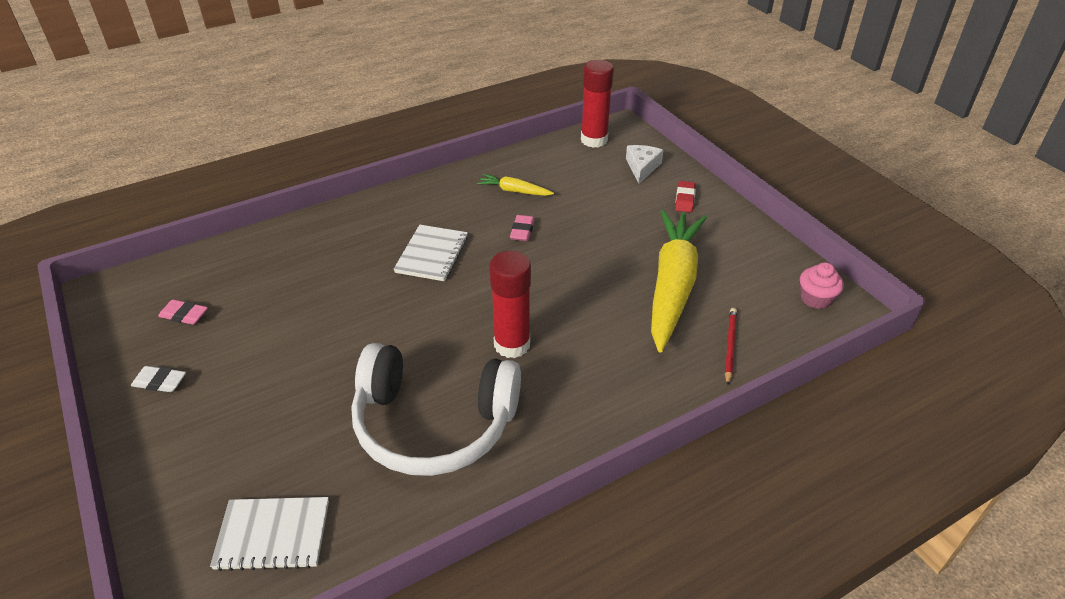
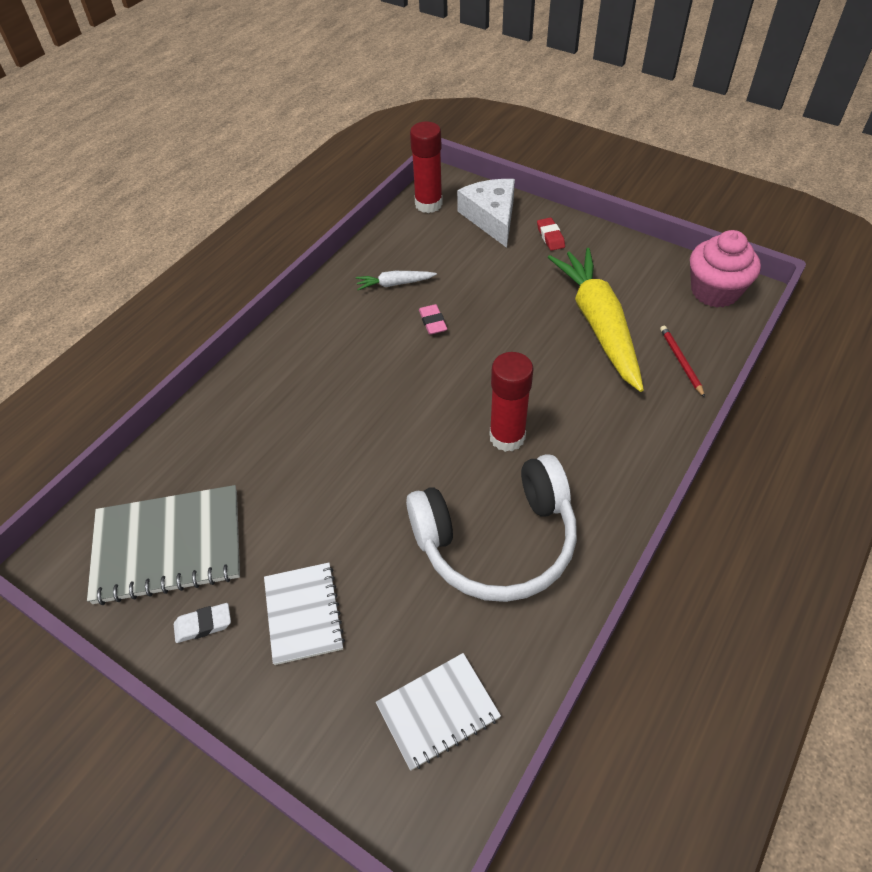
camera: 25 degrees left, 10 degrees up
(184, 315) = (168, 546): pink eraser -> grey notebook
(432, 254) = (367, 379): white notebook -> white notebook (303, 614)
(514, 191) = (394, 284): yellow carrot -> white carrot
(642, 167) = (491, 217): white cheese -> white cheese, size x1.64
(815, 299) = (715, 291): pink cupcake -> pink cupcake, size x1.74

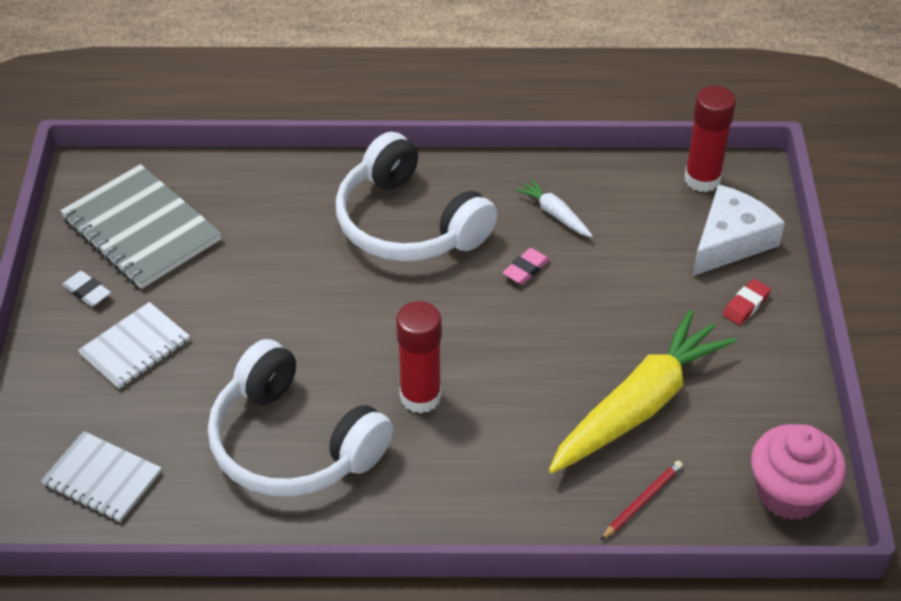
camera: 55 degrees right, 5 degrees down
(330, 364) = (408, 223): none -> white headphones

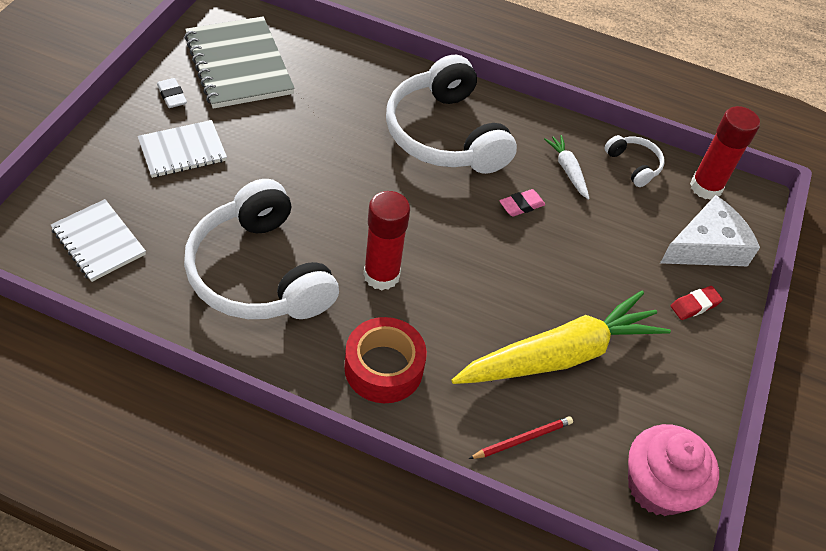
camera: 15 degrees right, 5 degrees up
(472, 488) = (383, 368): none -> red tape
(619, 183) = (633, 165): none -> white headphones

